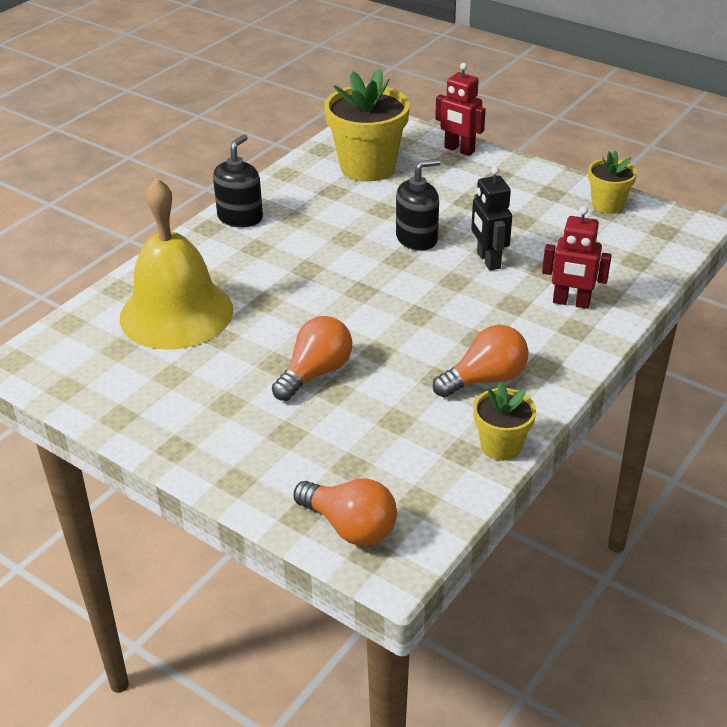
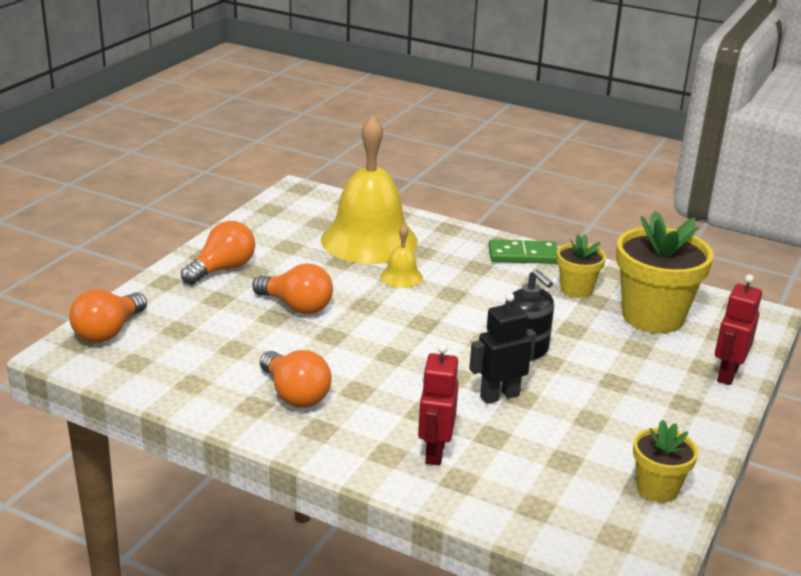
camera: 80 degrees right, 10 degrees down
(216, 430) = (222, 269): none -> orange light bulb
(240, 218) = (523, 255): black soap dispenser -> green domino
(266, 297) = (401, 277): none -> yellow bell
(501, 446) = (199, 404): yellow flower pot -> yellow flower pot (576, 289)

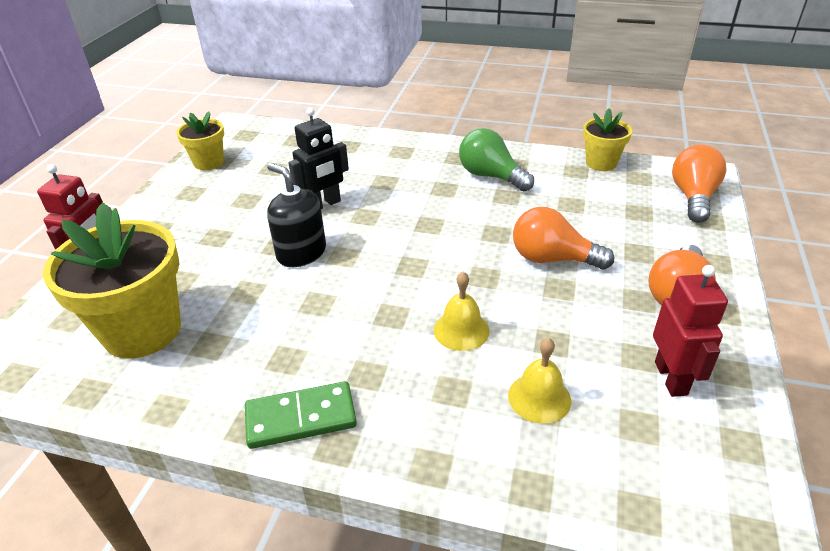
camera: 170 degrees right, 10 degrees up
(295, 394) = (491, 176): orange light bulb -> green light bulb
(369, 240) = (539, 397): yellow bell -> yellow bell, size x0.42
(434, 452) = (368, 157): red robot -> red robot (671, 378)
(576, 289) = (230, 358): yellow flower pot -> yellow flower pot (601, 163)

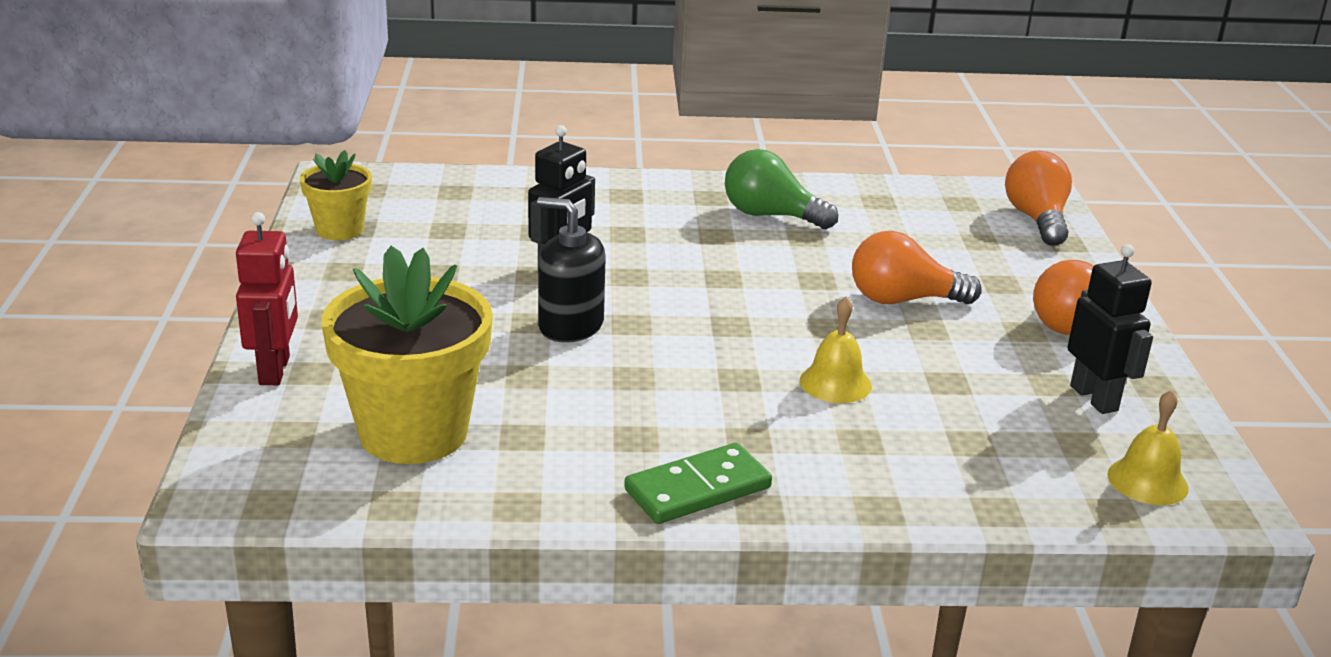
camera: 20 degrees left, 10 degrees down
(539, 397) = (962, 433): yellow bell -> yellow bell (1147, 481)
(601, 163) = (906, 189): yellow flower pot -> none
(671, 378) = (1094, 398): red robot -> black robot

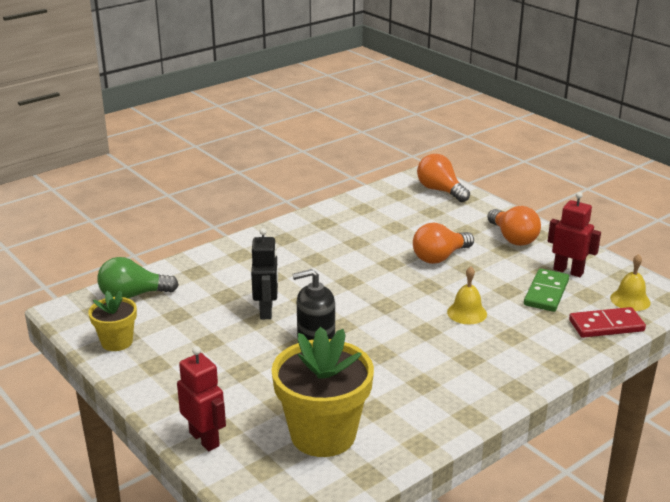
camera: 35 degrees left, 0 degrees up
(697, 489) = (481, 394): green domino -> green domino (546, 293)
(771, 216) = (326, 237): green light bulb -> green light bulb (133, 295)
(1045, 496) = (606, 326): none -> red domino
(1094, 398) = (568, 271): black robot -> red robot

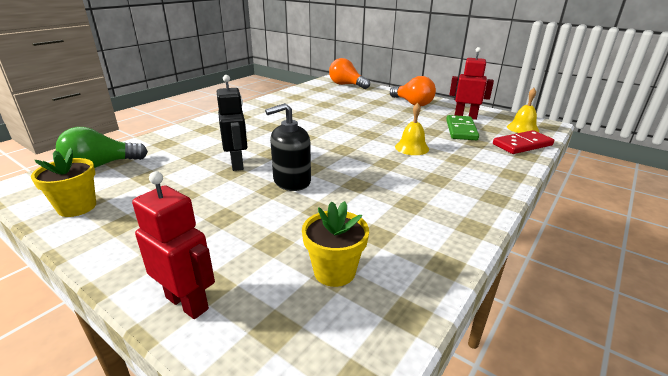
camera: 15 degrees left, 0 degrees up
(323, 434) = (334, 271): yellow flower pot -> yellow flower pot, size x0.54
(440, 257) = (368, 117): orange light bulb -> none

